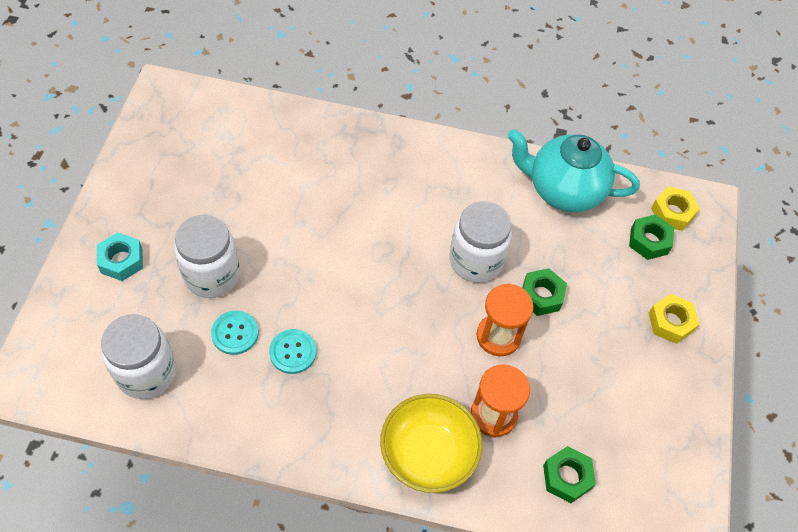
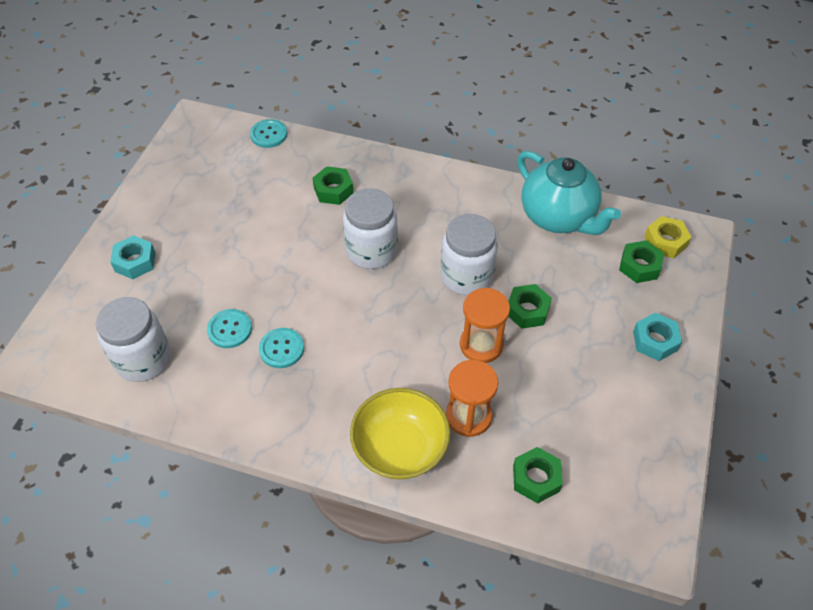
camera: 10 degrees right, 5 degrees down
(212, 275) = (215, 278): white jar -> white jar (371, 251)
(248, 105) = (268, 134): none -> turquoise button
(325, 168) = (333, 190): none -> green nut
(563, 190) = (558, 217): turquoise teapot -> turquoise teapot turned 150 degrees counterclockwise
(670, 322) = (655, 341): yellow nut -> turquoise nut

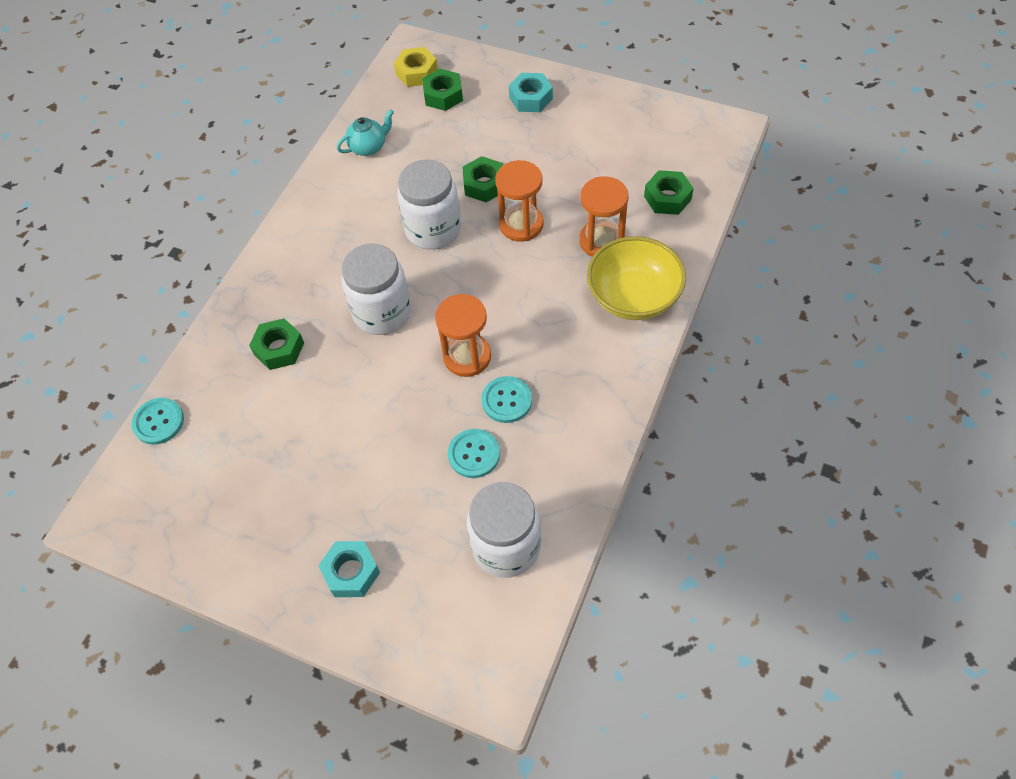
camera: 80 degrees left, 5 degrees up
(327, 315) = (467, 356): none -> orange hourglass
(558, 217) = (369, 147): turquoise teapot -> turquoise teapot, size x0.47

